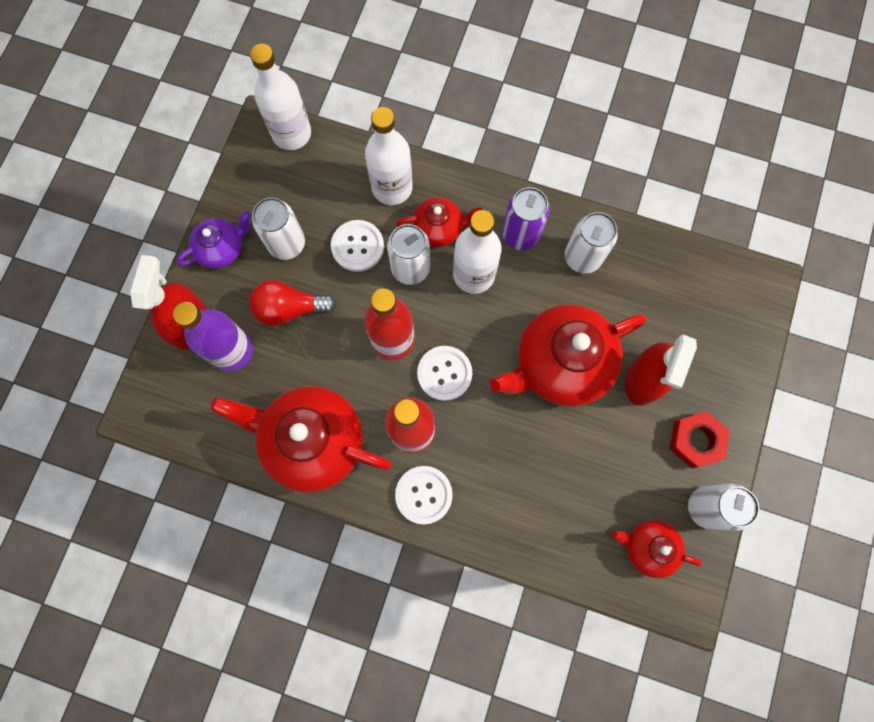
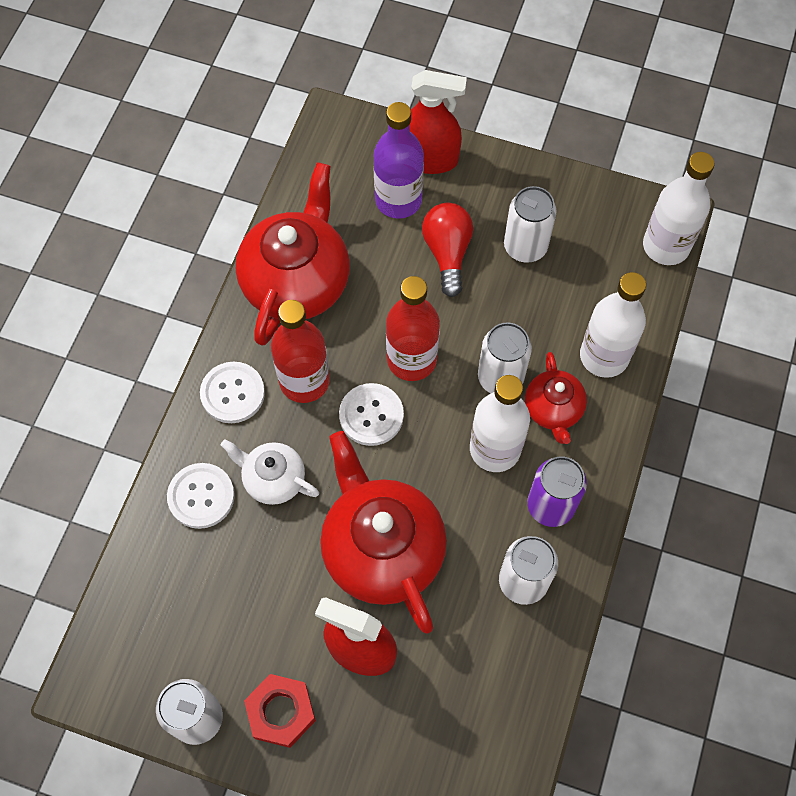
camera: 90 degrees right, 10 degrees down
(222, 249) = (516, 183): purple teapot -> none
(357, 246) = (525, 320): white button -> white button (201, 496)
(503, 455) = (273, 479): none -> white teapot
(648, 547) = (156, 642): red teapot -> none

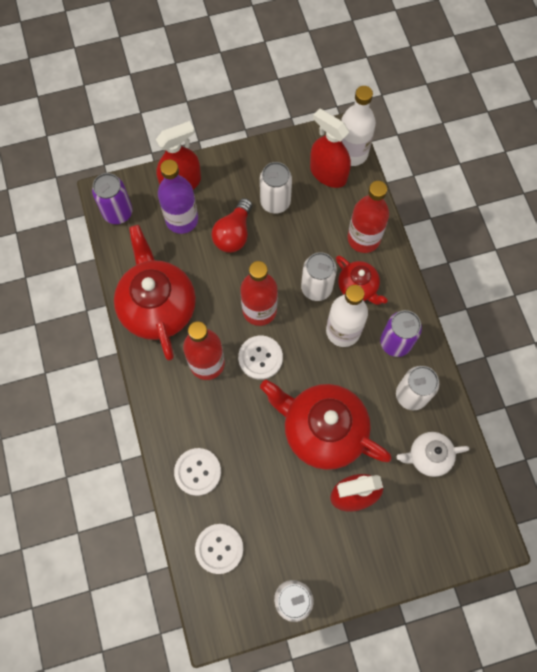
camera: 35 degrees left, 5 degrees up
(232, 393) = (170, 399): white button -> white button (219, 548)
(273, 479) = (232, 433): white teapot -> white teapot (428, 456)
(281, 712) = (335, 561): red nut -> none
(331, 149) = (118, 213): none -> purple can
(447, 253) = (234, 234): red light bulb -> red light bulb turned 120 degrees counterclockwise
(604, 356) = (363, 238): white bottle -> red bottle
(617, 252) = (328, 173): none -> red spray bottle

